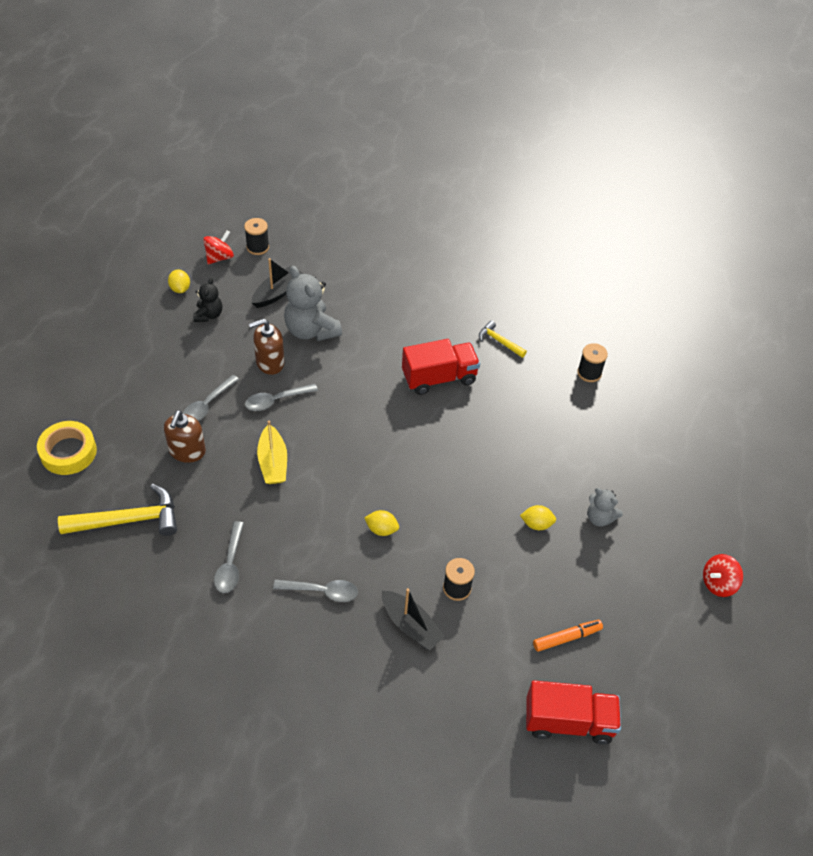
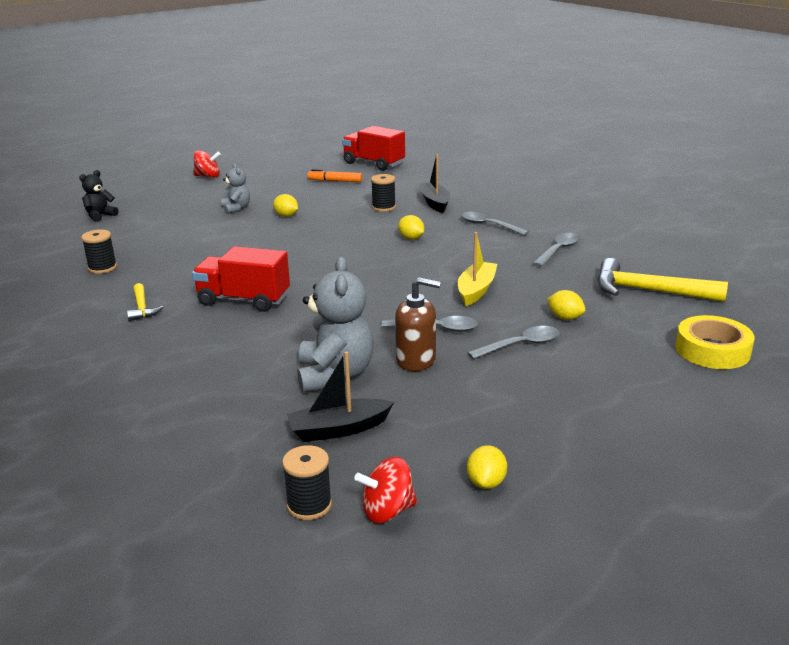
camera: 145 degrees left, 25 degrees down
(187, 451) = (565, 318): brown soap dispenser -> yellow lemon
(208, 315) = (462, 433): black teddy bear -> black teddy bear (100, 216)

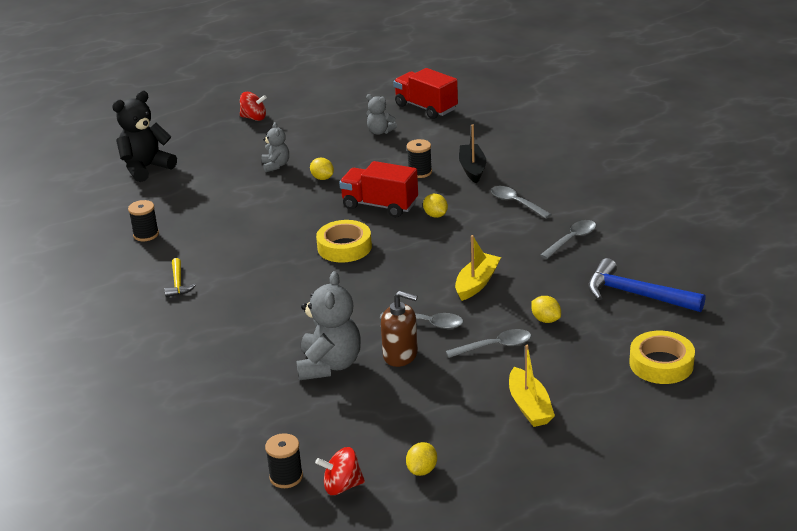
camera: 10 degrees right, 5 degrees up
(100, 216) = (146, 168): black teddy bear -> black teddy bear, size x1.79
(244, 300) = (266, 280): red truck -> red truck (380, 205)
(323, 268) = (344, 247): none -> yellow tape
(335, 181) = (380, 132): orange marker -> grey teddy bear
(339, 429) = (321, 416): black boat -> none
(587, 401) = (529, 406): none -> yellow boat
(648, 291) = (636, 295): yellow hammer -> blue hammer

